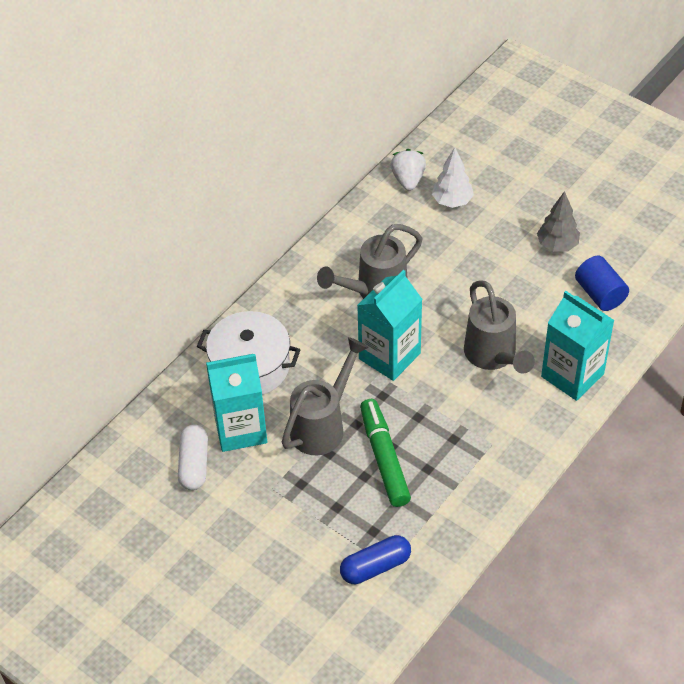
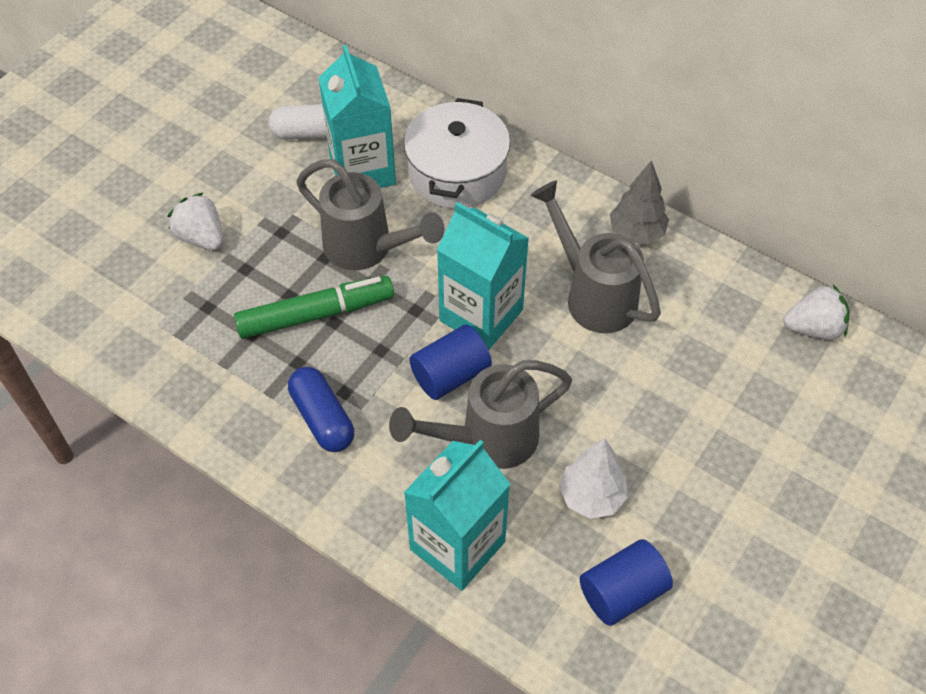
camera: 85 degrees right, 5 degrees up
(302, 540) = (201, 237): none -> white strawberry
(375, 567) = (156, 311): blue capsule -> blue capsule (322, 418)
(440, 375) = (450, 375): none -> blue cylinder
(452, 201) = (782, 385): white tree -> white tree (591, 496)
(557, 245) = (717, 531): grey tree -> grey tree (636, 233)

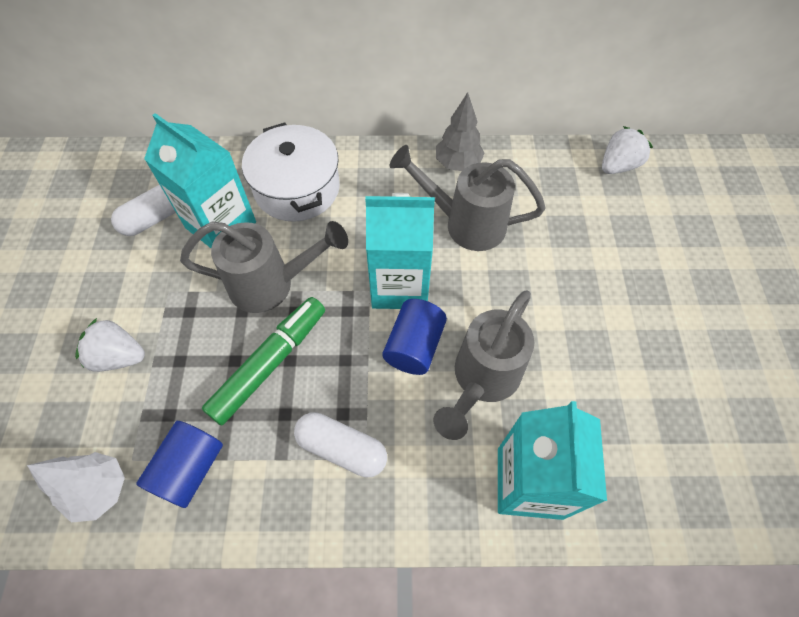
camera: 35 degrees left, 5 degrees up
(322, 418) = (342, 448): blue capsule -> white capsule
(591, 496) = (587, 374): white tree -> white tree (100, 490)
(622, 592) = (668, 434): blue cylinder -> blue cylinder (190, 469)

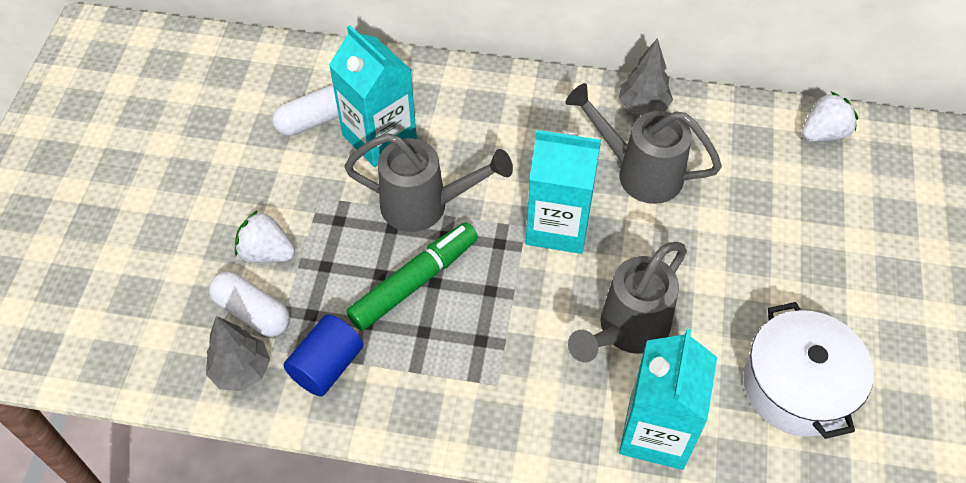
camera: 10 degrees right, 5 degrees down
(100, 490) = (241, 371): white tree -> grey tree
(297, 188) = (464, 110): white pot -> white pot (797, 386)
(342, 448) = (475, 372): white capsule -> white capsule (252, 312)
(414, 346) = (563, 288): blue cylinder -> none

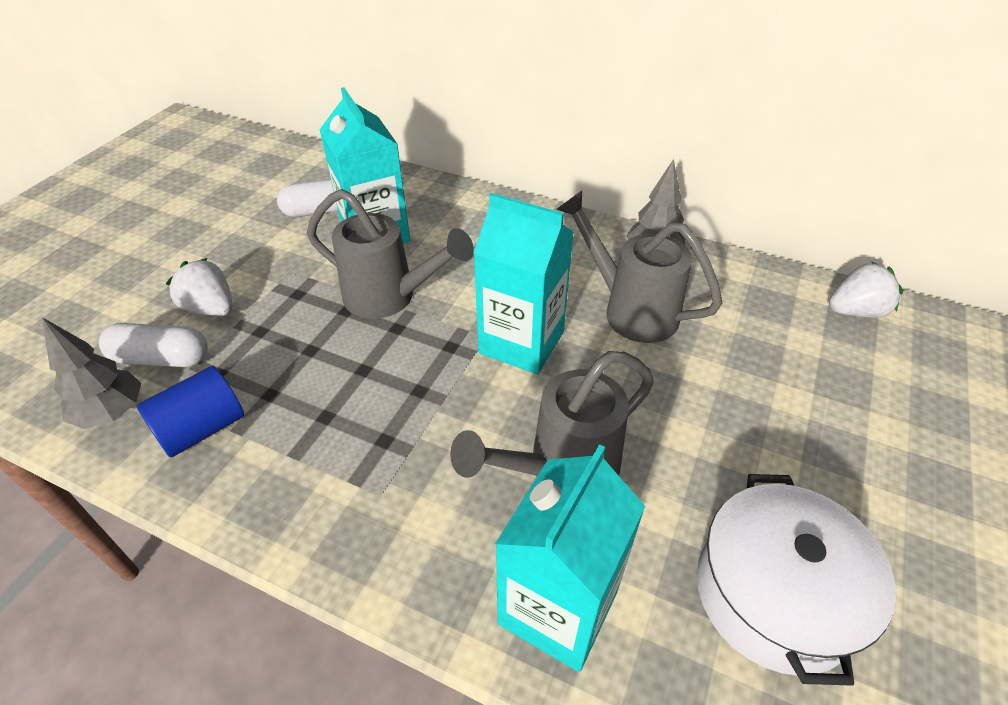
camera: 15 degrees right, 10 degrees down
(252, 312) = (161, 358): white capsule -> white capsule turned 45 degrees counterclockwise
(414, 282) = (342, 365): green marker -> none

